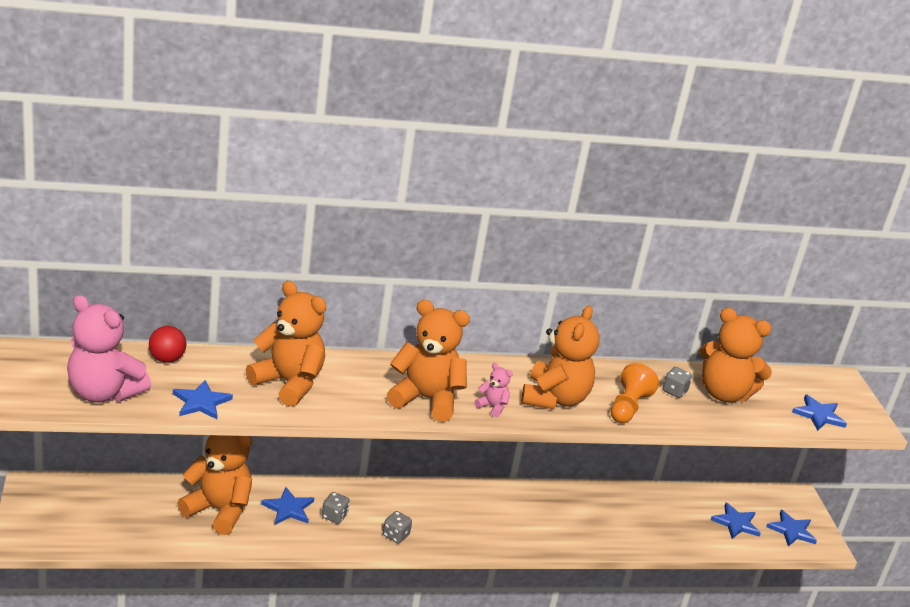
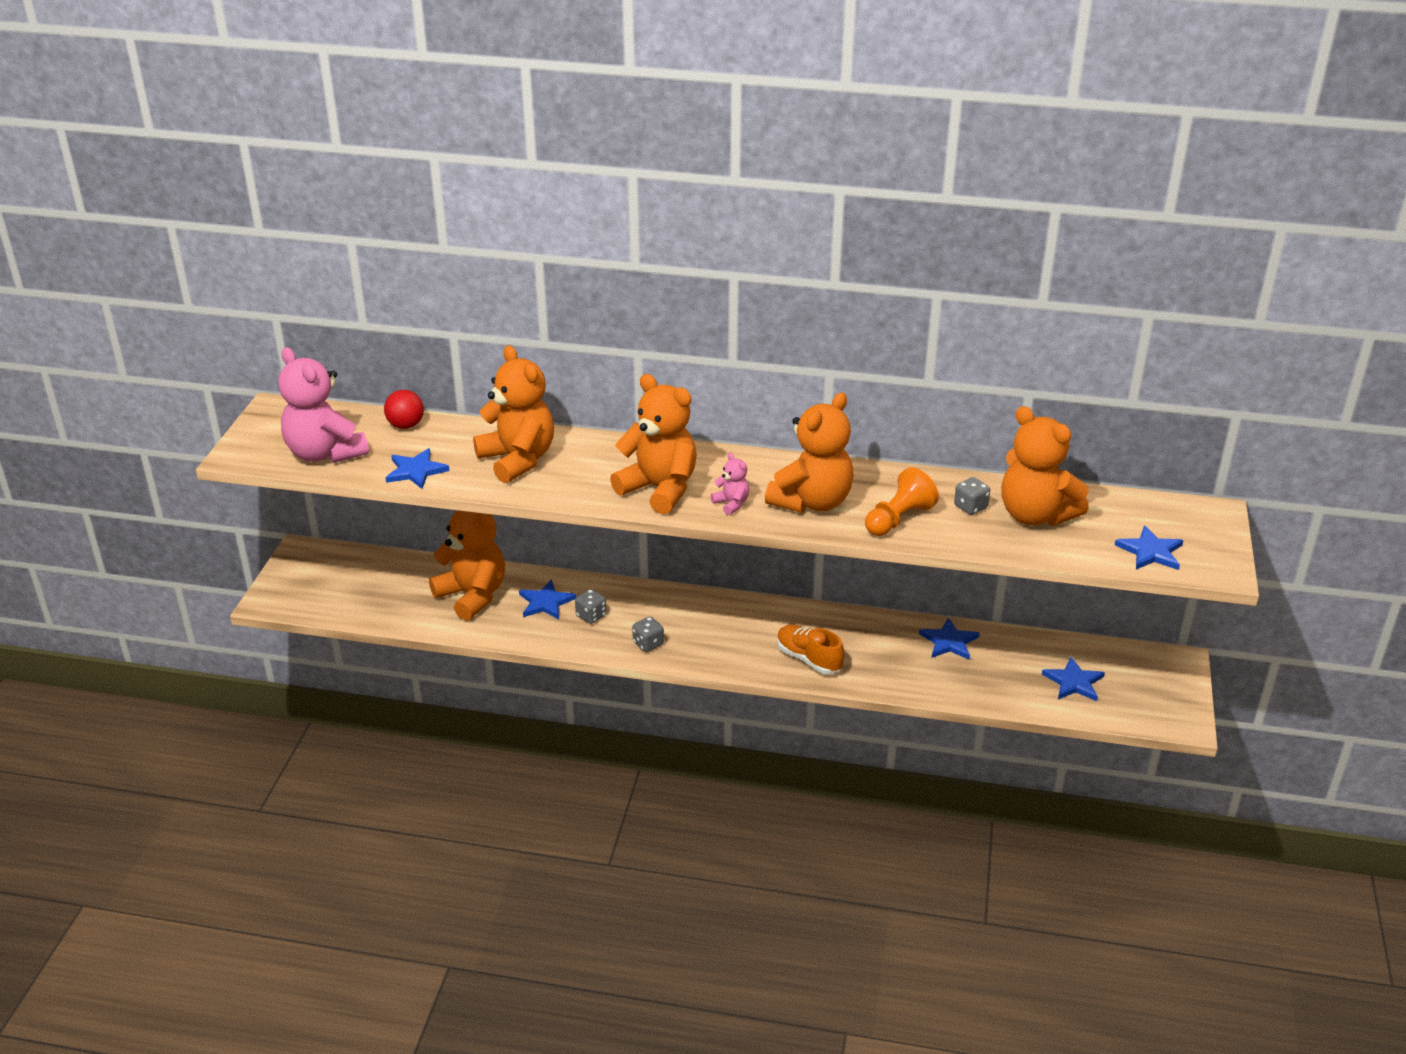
camera: 25 degrees right, 5 degrees up
(532, 531) = (808, 659): none -> orange shoe
(791, 530) = (1145, 700): blue star -> blue star (949, 642)

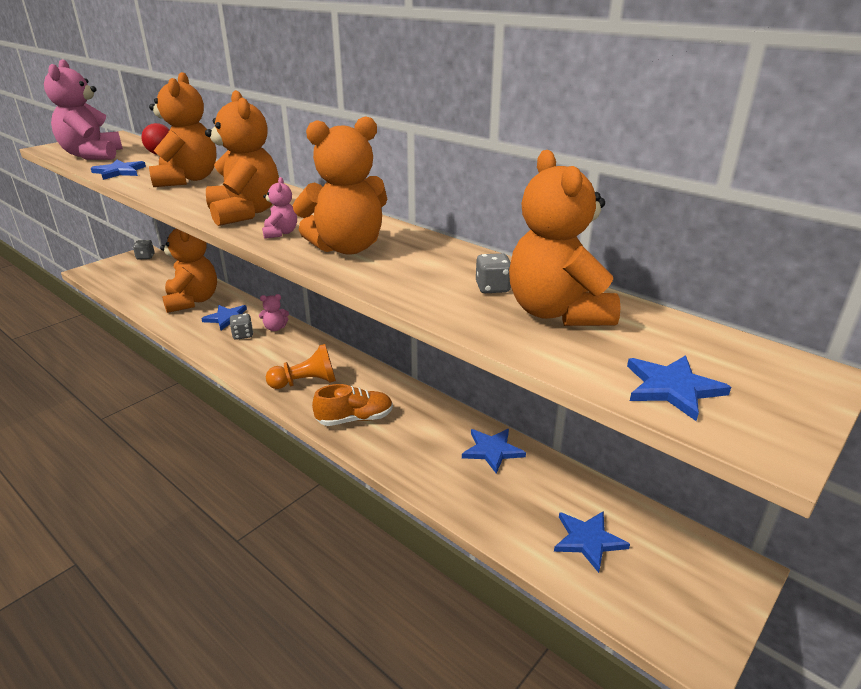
camera: 30 degrees right, 5 degrees down
(615, 595) = (275, 328): none -> pink teddy bear
(648, 644) = (254, 365): grey dice -> grey dice (145, 257)
(808, 659) = (355, 419): orange shoe -> orange shoe turned 90 degrees clockwise
(898, 519) = (405, 278): orange pawn -> orange pawn (306, 382)

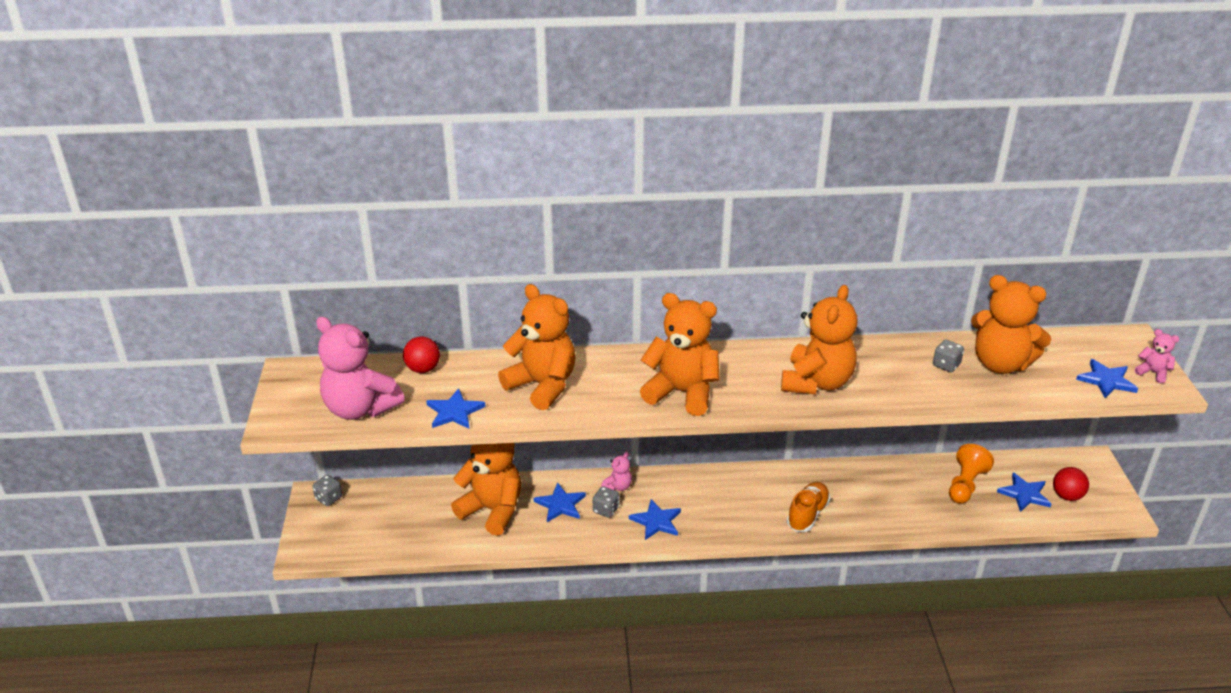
camera: 45 degrees left, 5 degrees up
(280, 233) = (750, 396): pink teddy bear -> pink teddy bear (1152, 373)
(306, 382) = (729, 513): orange pawn -> orange pawn (965, 485)
(492, 450) = (911, 477): blue star -> blue star (656, 521)
(640, 578) = (1067, 496): none -> red ball

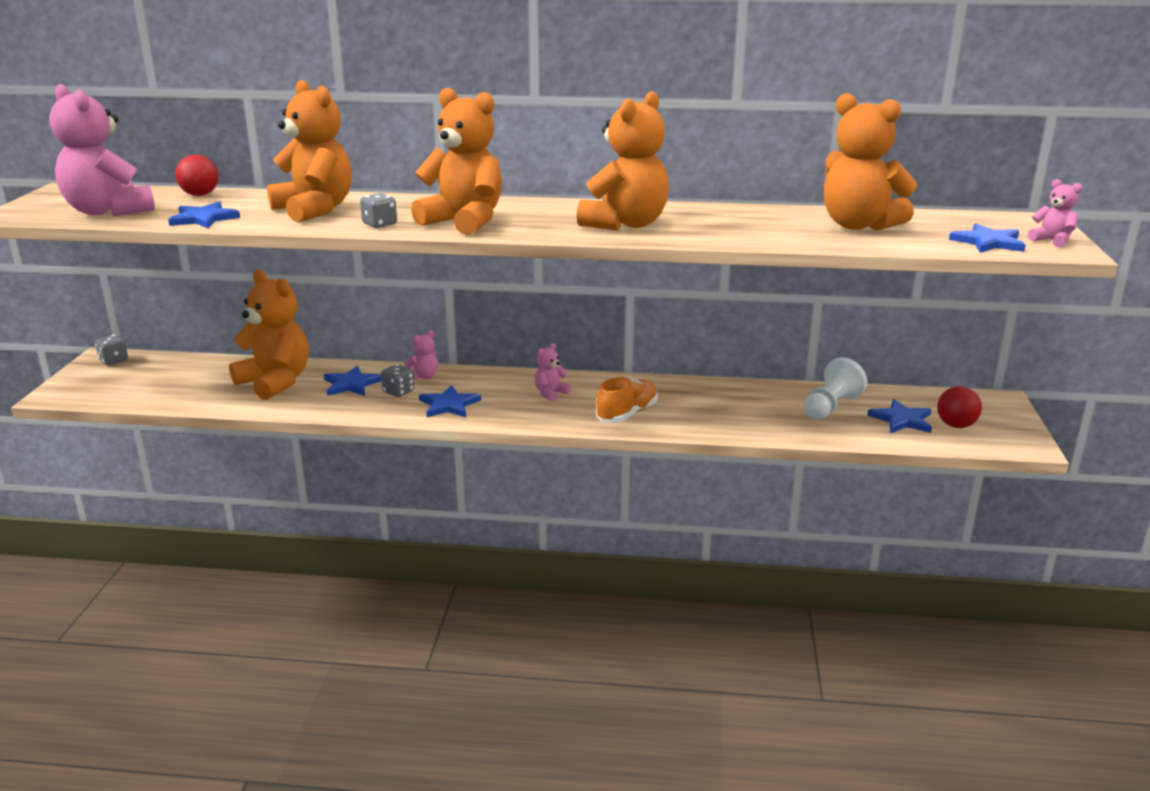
camera: 10 degrees right, 10 degrees down
(735, 496) = (550, 393): none -> pink teddy bear
(946, 365) = (790, 223): grey dice -> grey dice (379, 224)
(965, 485) = (830, 407): orange pawn -> white pawn

